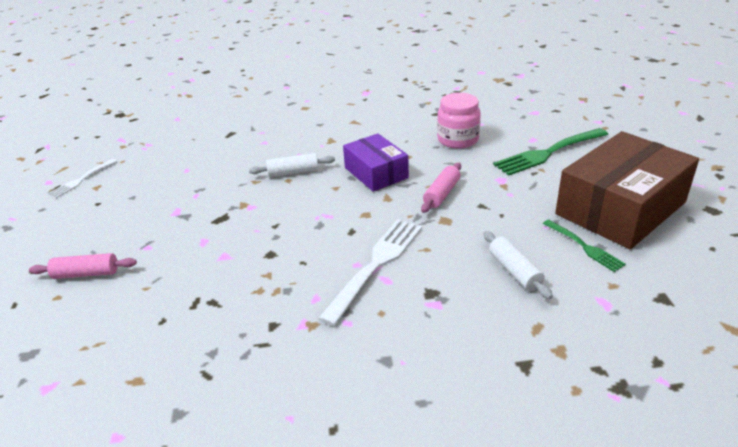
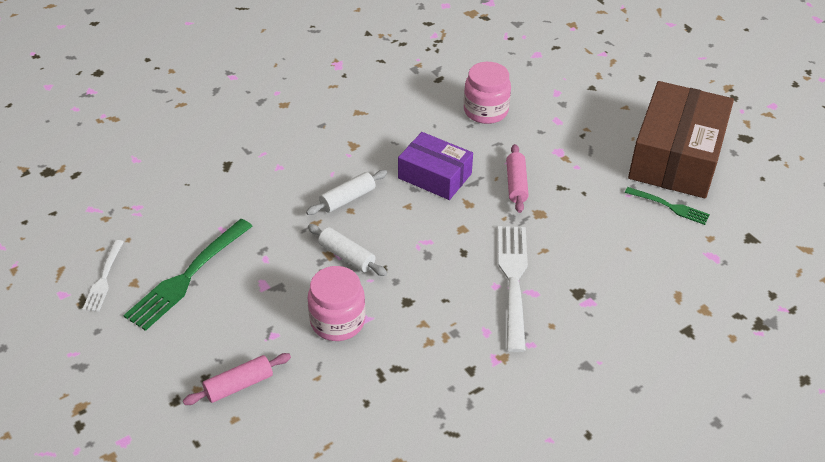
camera: 30 degrees left, 10 degrees up
(202, 252) = (337, 321): none -> pink jar
(514, 271) = (630, 249): white rolling pin -> white rolling pin (346, 256)
(548, 153) = (581, 106): green fork -> green fork (187, 276)

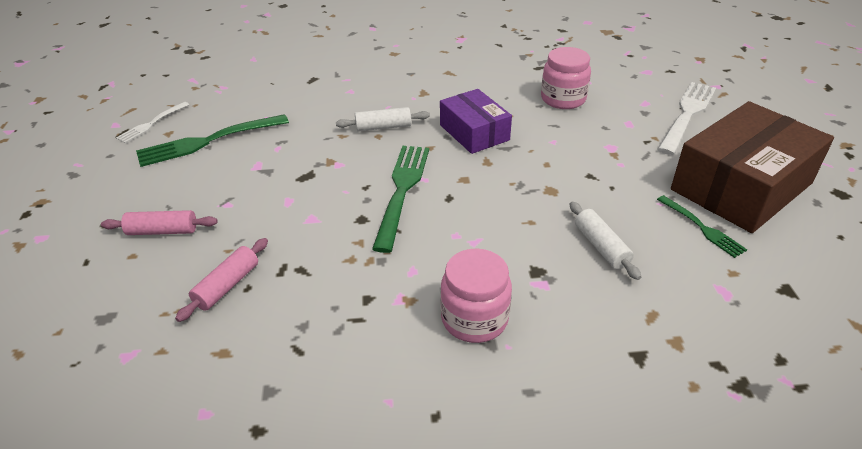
camera: 30 degrees right, 5 degrees down
(337, 321) = (287, 213): pink jar -> pink jar (474, 319)
(346, 256) = (343, 167): white rolling pin -> white rolling pin (601, 247)
(419, 260) = (402, 191): none -> green fork
(513, 281) = (477, 237): white fork -> white fork (687, 115)
(516, 184) = (546, 160): pink rolling pin -> pink rolling pin (227, 286)

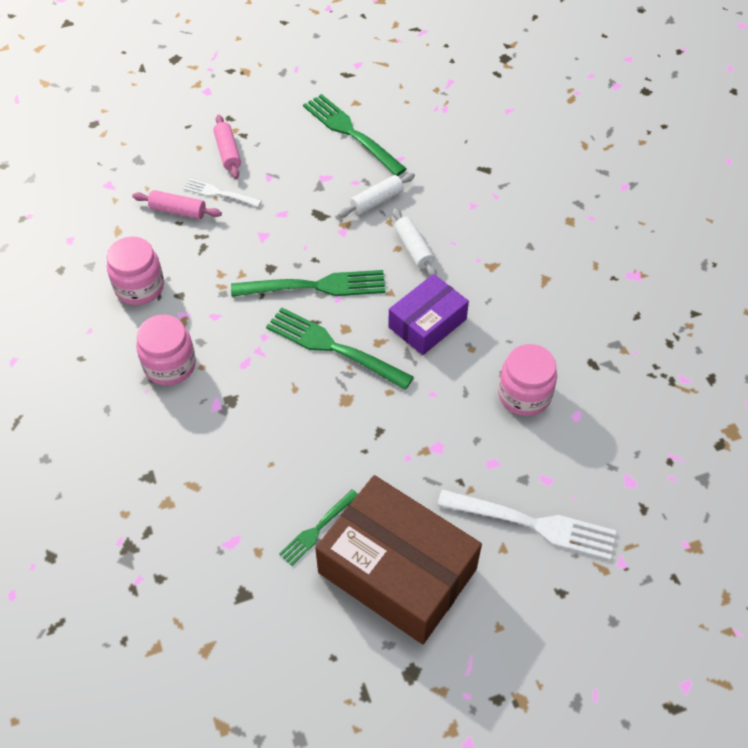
camera: 75 degrees right, 15 degrees up
(151, 124) = (366, 86): white fork -> white fork (219, 193)
(336, 337) = (139, 287): none -> pink jar
(485, 189) = (333, 347): none -> green fork
(601, 247) = (271, 445): white rolling pin -> white rolling pin (376, 201)

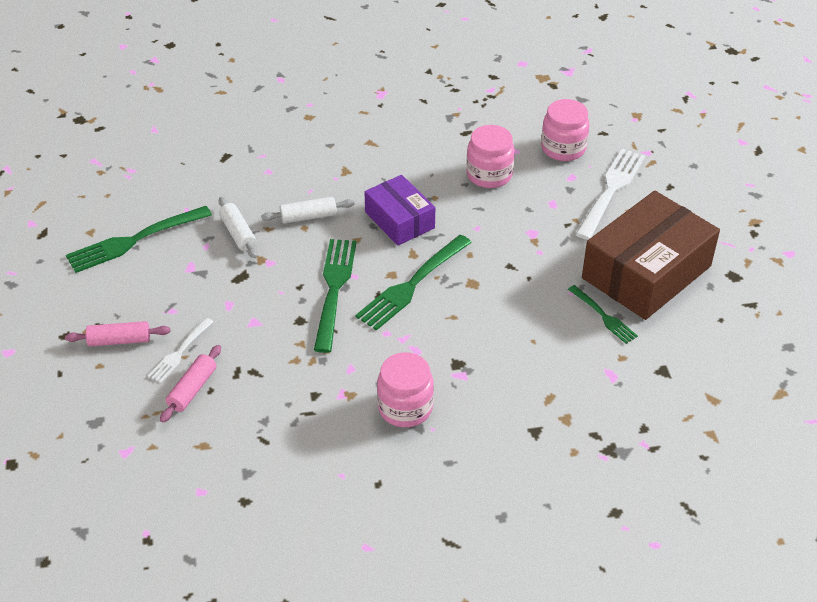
camera: 80 degrees left, 10 degrees down
(139, 287) = (293, 428): pink jar -> pink jar (563, 148)

